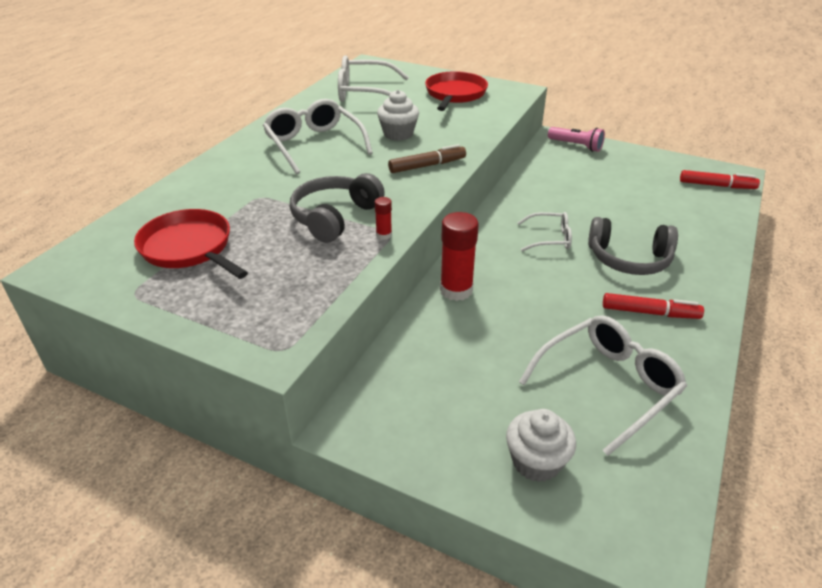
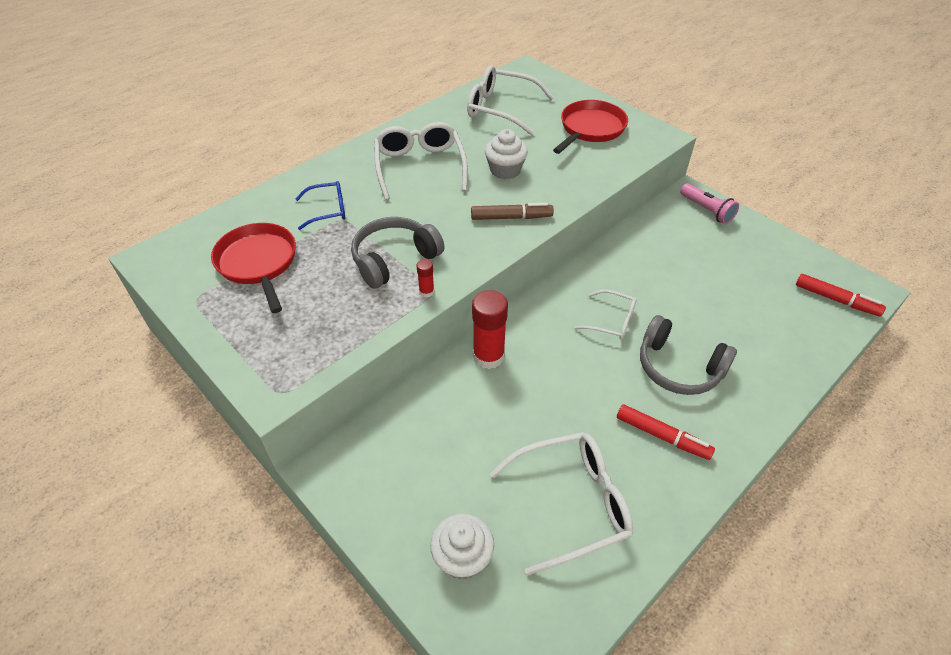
camera: 20 degrees right, 10 degrees up
(241, 192) = (328, 210): none -> blue glasses

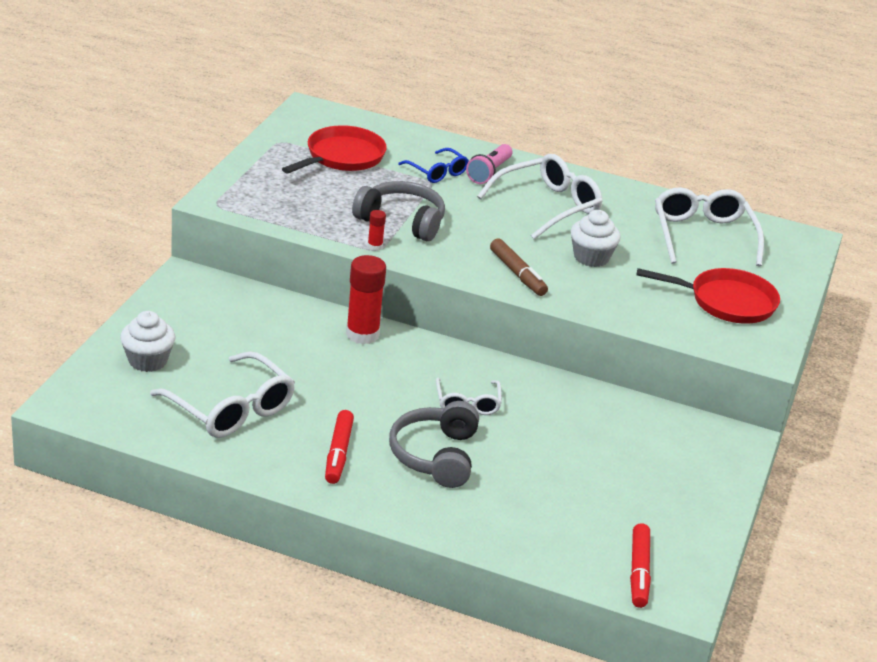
camera: 60 degrees right, 15 degrees down
(707, 210) = (719, 455): pink flashlight -> pink flashlight (489, 173)

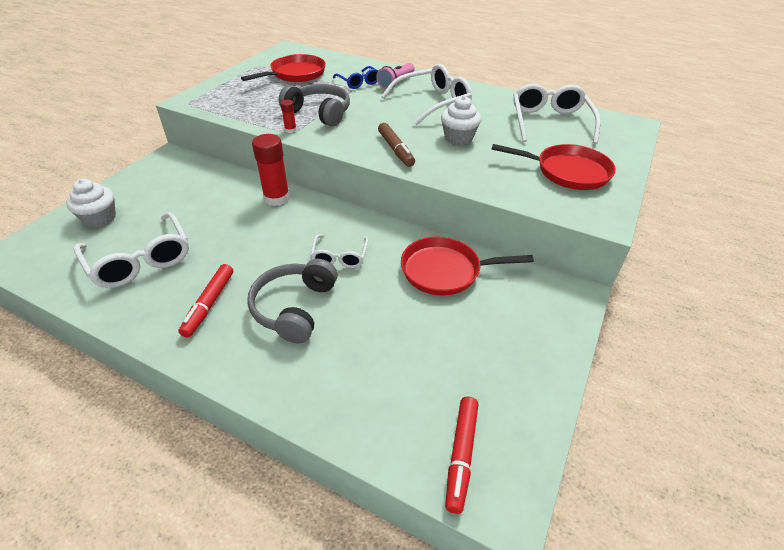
camera: 10 degrees right, 10 degrees up
(594, 417) = (445, 271): none -> red pan

